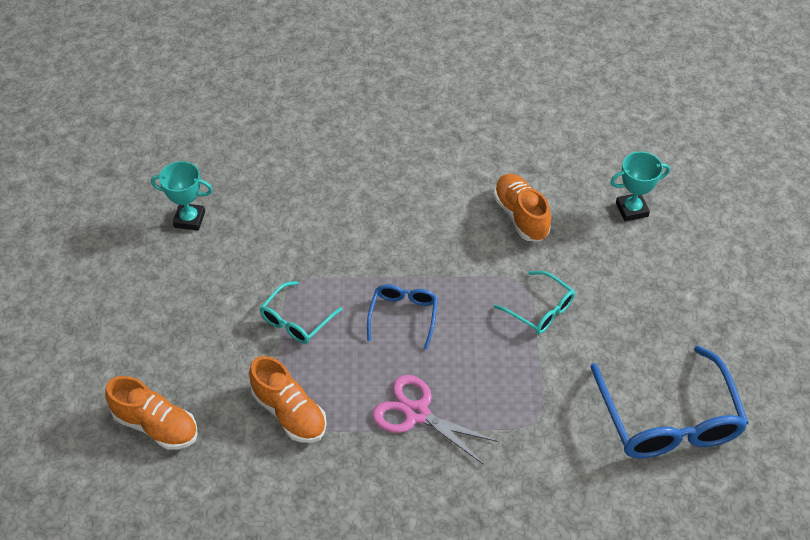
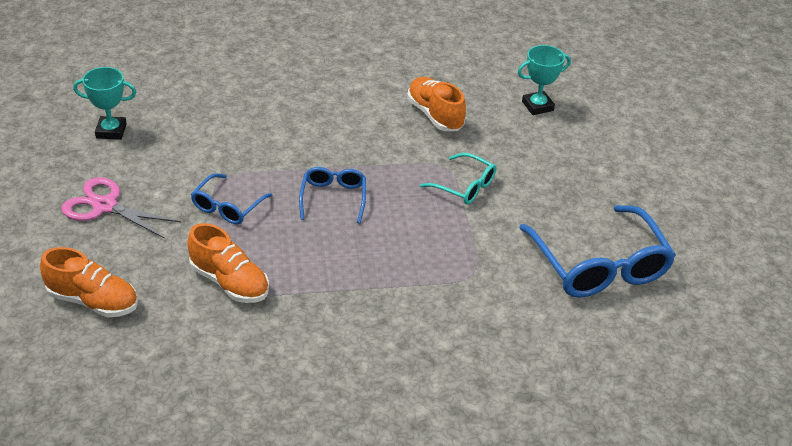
camera: 10 degrees left, 10 degrees down
(296, 320) = (227, 207): turquoise glasses -> blue glasses
(417, 413) = (357, 275): pink scissors -> pink scissors (105, 206)

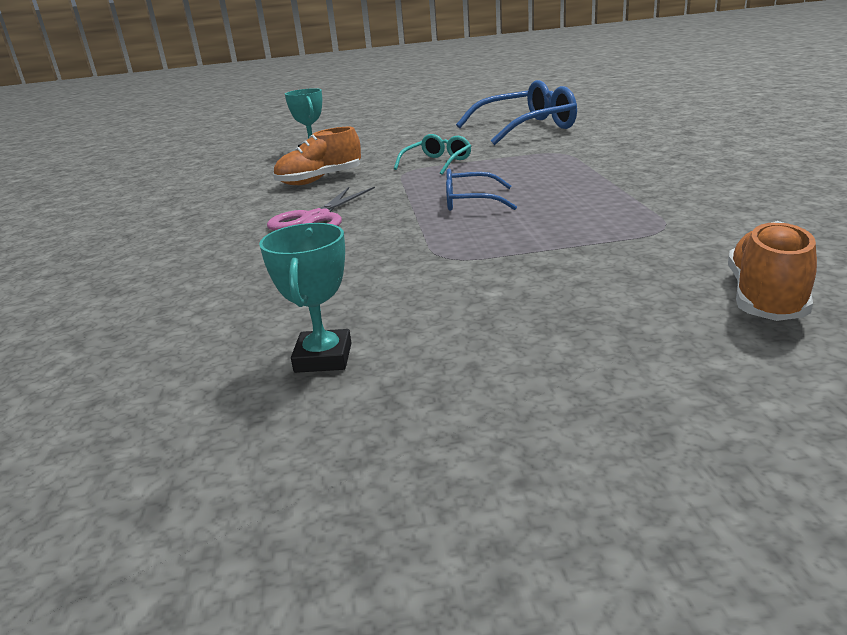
camera: 85 degrees left, 15 degrees down
(105, 206) = (541, 327): pink scissors -> pink scissors (316, 218)
(227, 207) = (507, 246): blue glasses -> none
(229, 282) = (648, 228): orange shoe -> none

